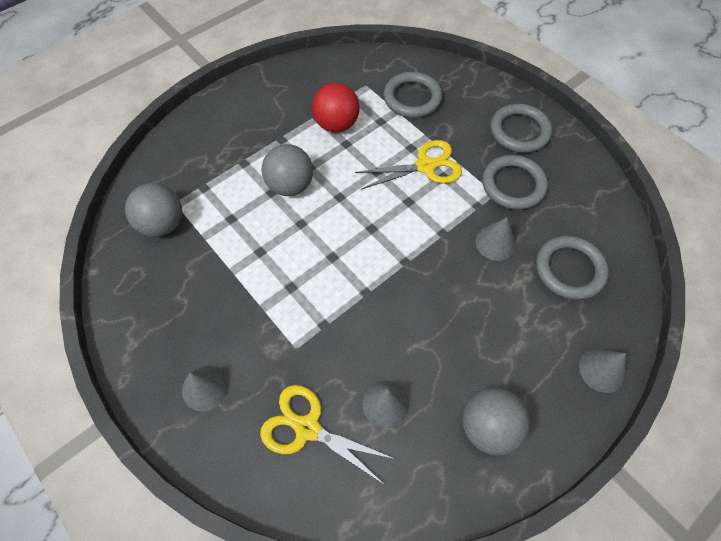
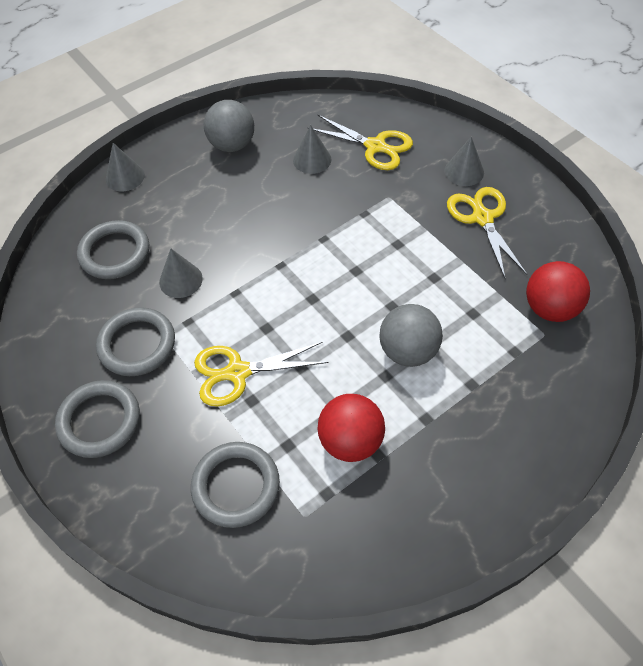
camera: 175 degrees left, 5 degrees down
(163, 224) = (550, 308): grey ball -> red ball
(199, 321) = (482, 218): none -> yellow scissors

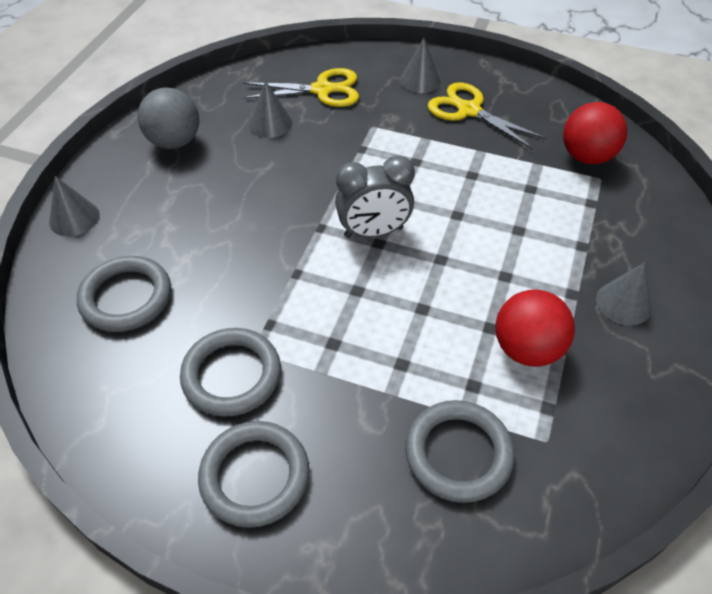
camera: 35 degrees left, 5 degrees down
(180, 280) = (227, 289): grey cone -> grey cone (623, 303)
(237, 372) = (364, 346): yellow scissors -> none
(315, 288) = (373, 232): none -> grey clock
(408, 351) = (506, 245): grey ball -> none

